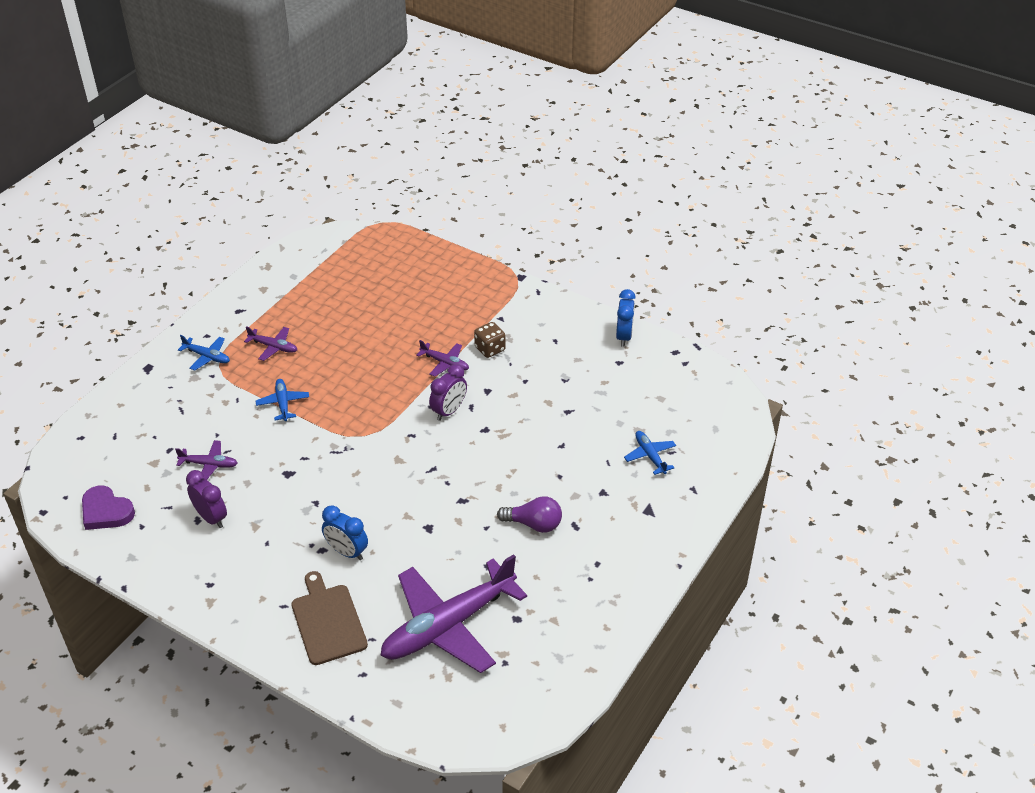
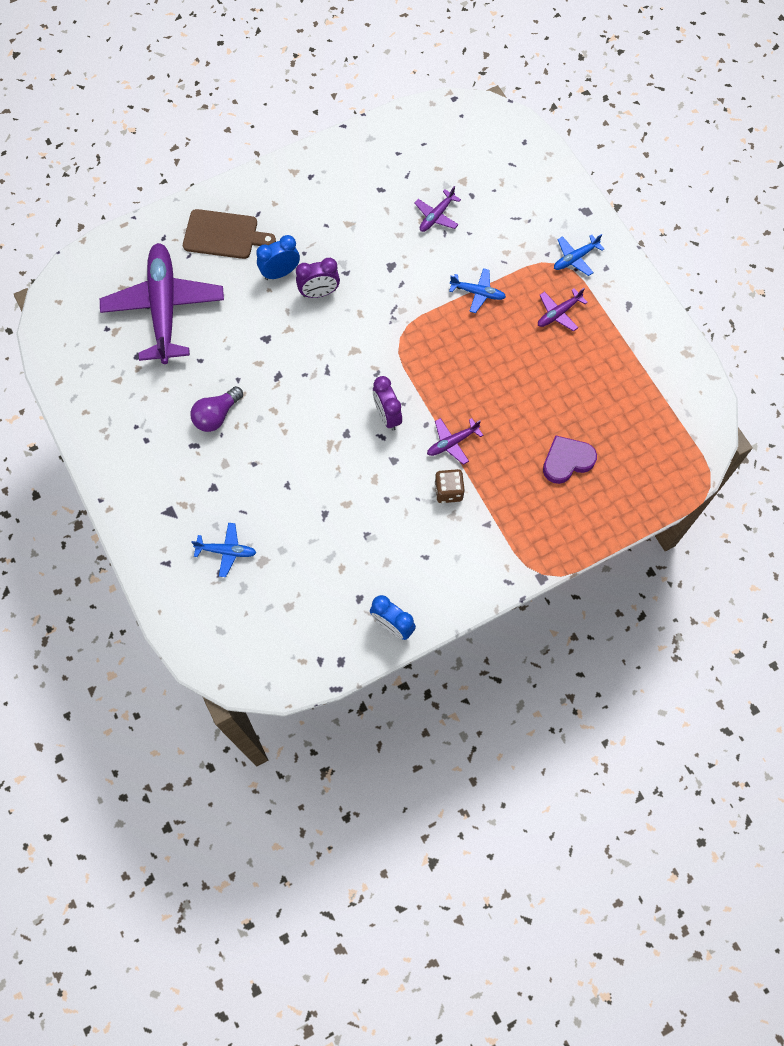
camera: 120 degrees right, 25 degrees up
(106, 511) = (428, 136): purple heart -> purple heart (567, 461)
(211, 517) = (376, 198): purple clock -> purple clock (319, 293)

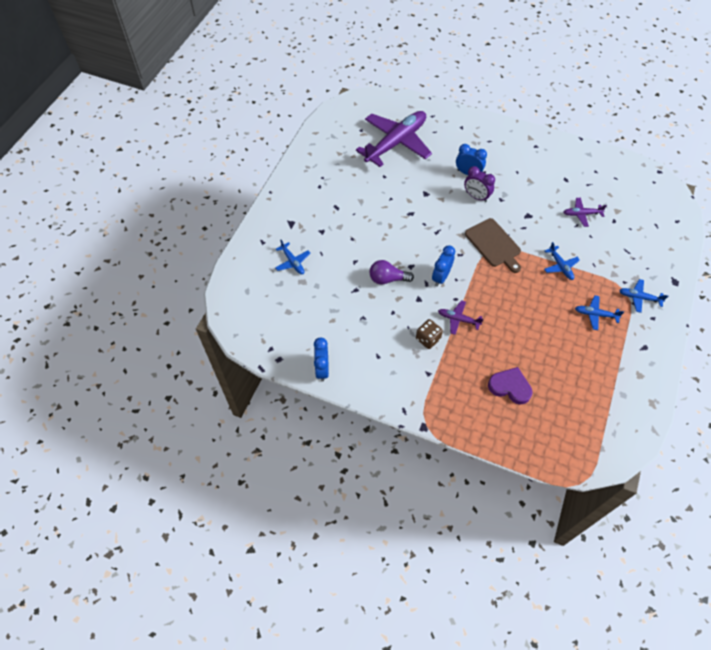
camera: 50 degrees right, 10 degrees down
(217, 415) = (362, 204): purple light bulb -> purple light bulb (387, 279)
(224, 235) = (461, 136): brown cutting board -> brown cutting board (494, 244)
(387, 416) = (441, 277): purple clock -> blue clock
(559, 313) = (595, 314): purple plane -> blue plane

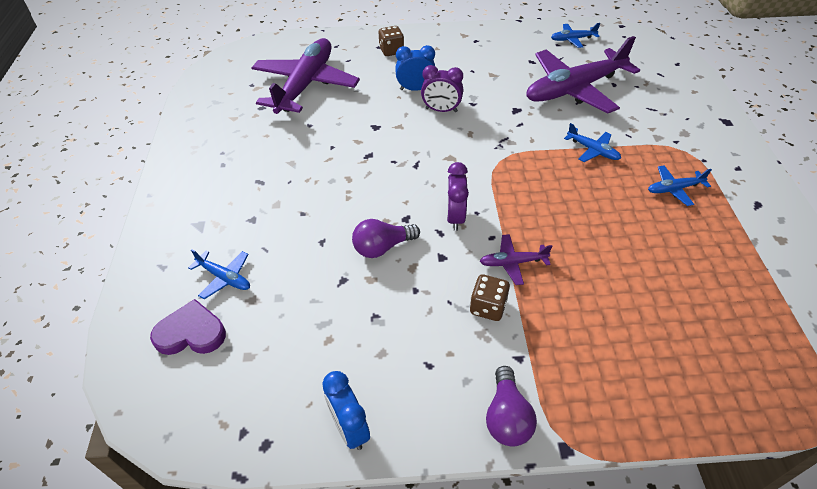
camera: 25 degrees left, 10 degrees down
(403, 399) = (507, 417): none -> purple light bulb
(441, 277) = (455, 217): blue clock -> purple clock
(469, 134) = (391, 51): none -> brown dice
(494, 244) = (497, 154): brown cutting board -> none
(510, 387) = (643, 326): purple heart -> purple heart (191, 333)
(582, 214) = (575, 89): purple plane -> purple plane, size x2.34
(639, 298) = (705, 152): blue plane -> blue plane (573, 39)

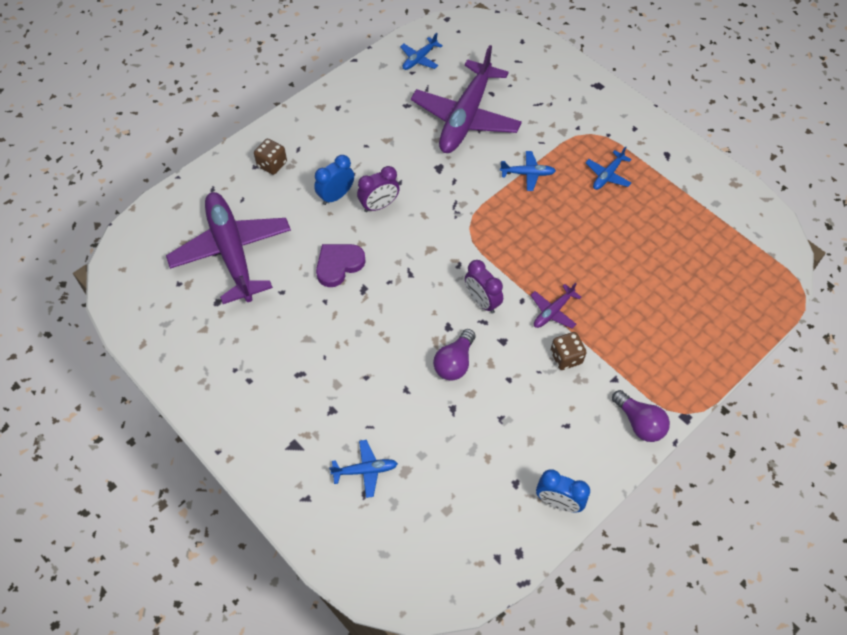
camera: 40 degrees left, 10 degrees up
(191, 333) = (388, 526): purple heart -> purple heart (338, 265)

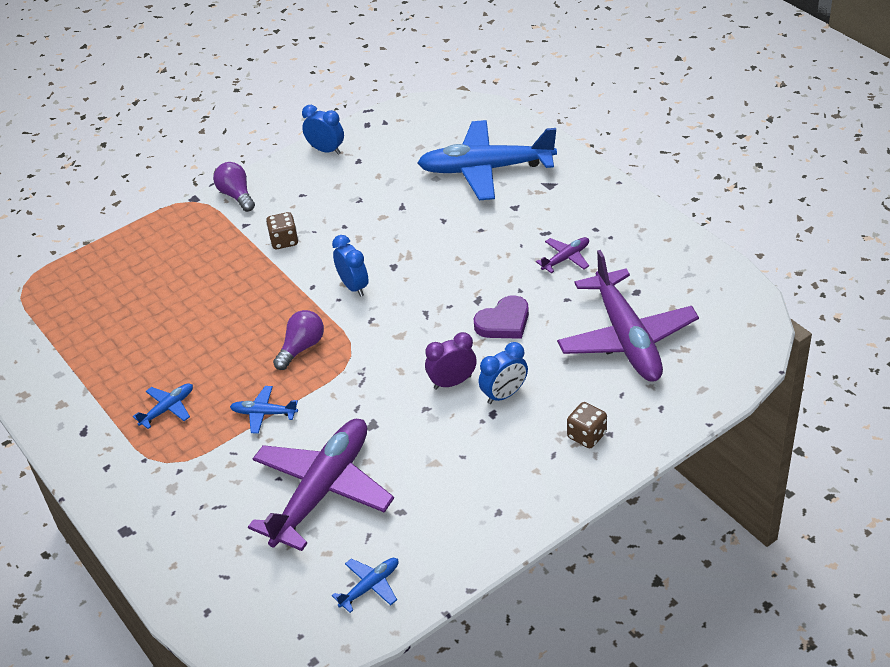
camera: 170 degrees left, 15 degrees down
(365, 470) = (486, 169): blue plane -> blue plane, size x2.34
(454, 363) = (393, 238): purple light bulb -> purple light bulb (301, 348)
(482, 301) = (353, 286): purple clock -> blue clock
(553, 311) = (283, 277): purple plane -> purple plane (565, 258)

